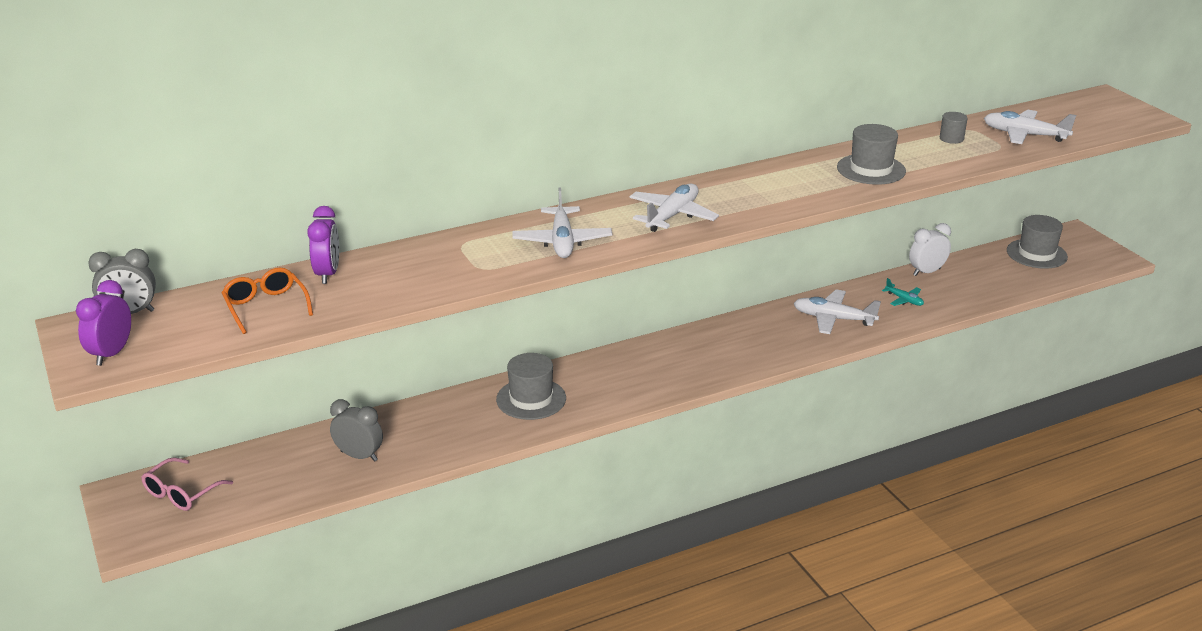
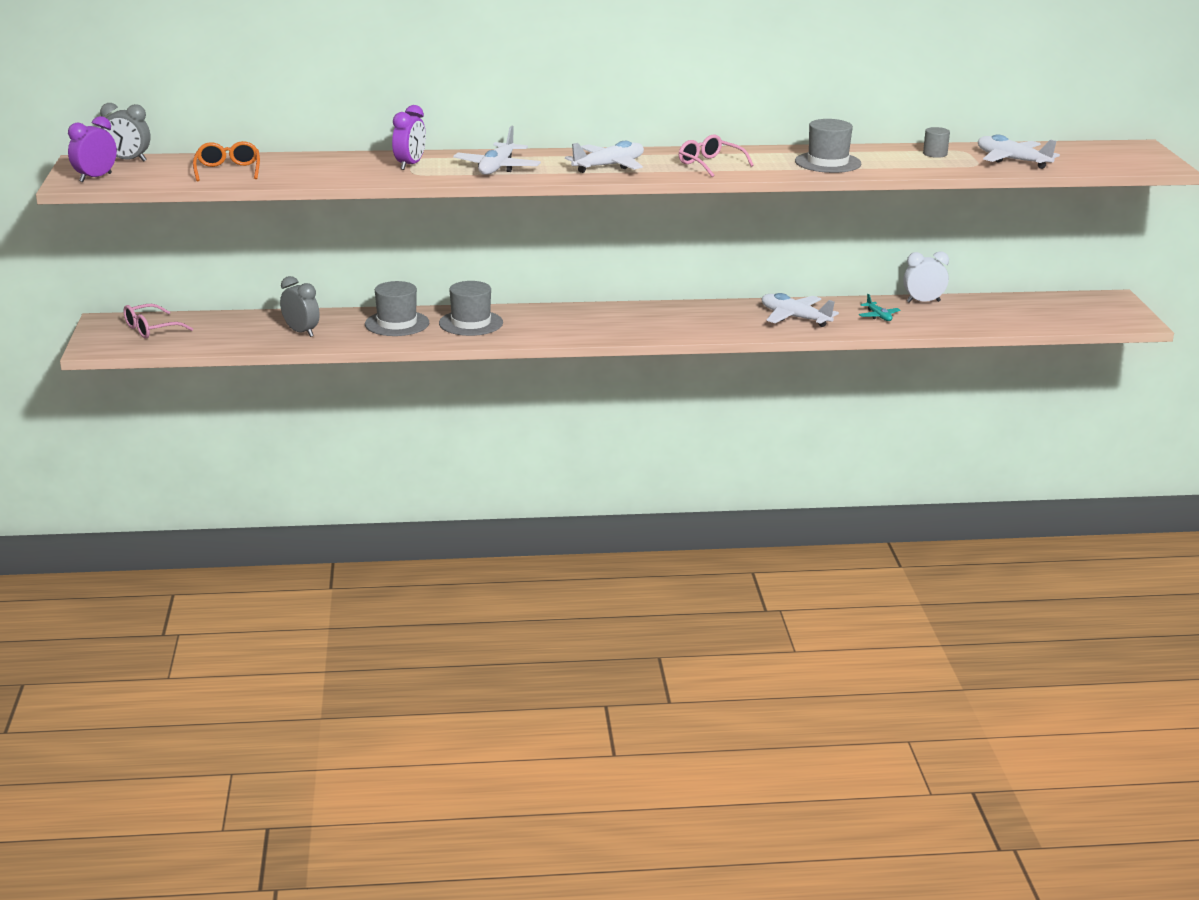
camera: 20 degrees right, 5 degrees down
(328, 274) = (292, 160): purple clock -> purple clock (410, 165)
(766, 193) = (709, 164): none -> pink glasses
(1036, 254) = (1053, 306): grey hat -> grey hat (397, 323)

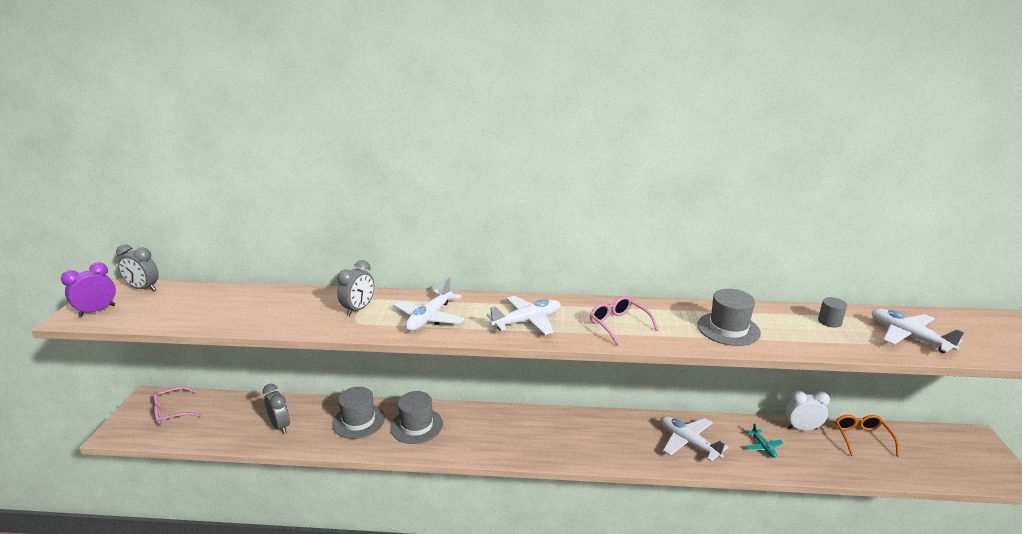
camera: 10 degrees right, 0 degrees up
(228, 170) = (208, 307): orange glasses -> orange glasses (861, 438)
(410, 165) = (358, 309): purple clock -> grey clock

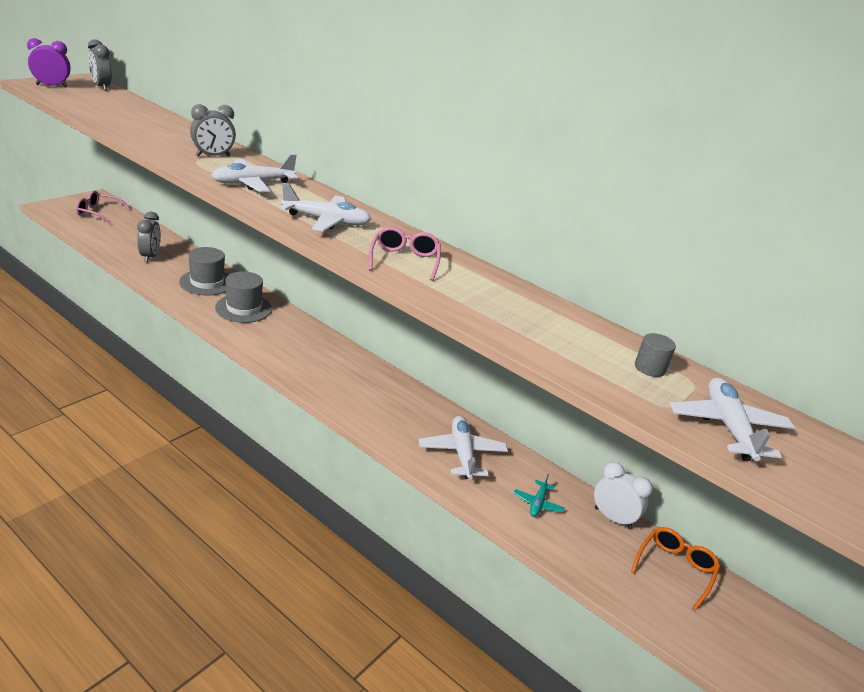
camera: 30 degrees right, 5 degrees up
(728, 329) = (511, 315): grey hat -> none

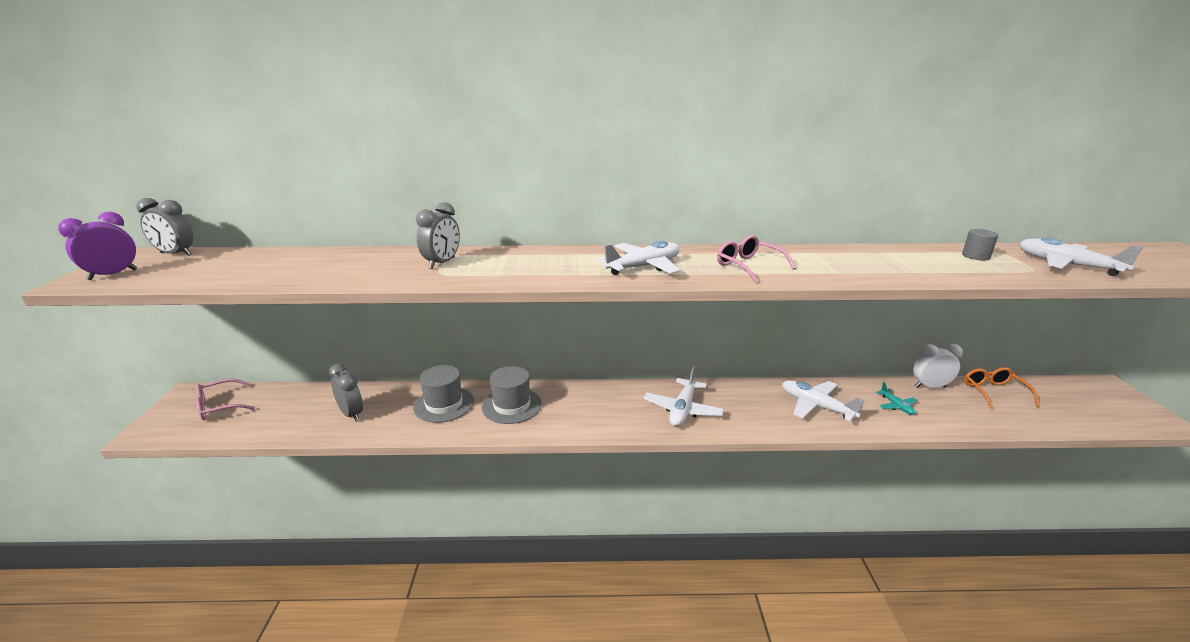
camera: 35 degrees left, 5 degrees down
(253, 183) = (528, 268): white plane -> white plane (682, 410)

